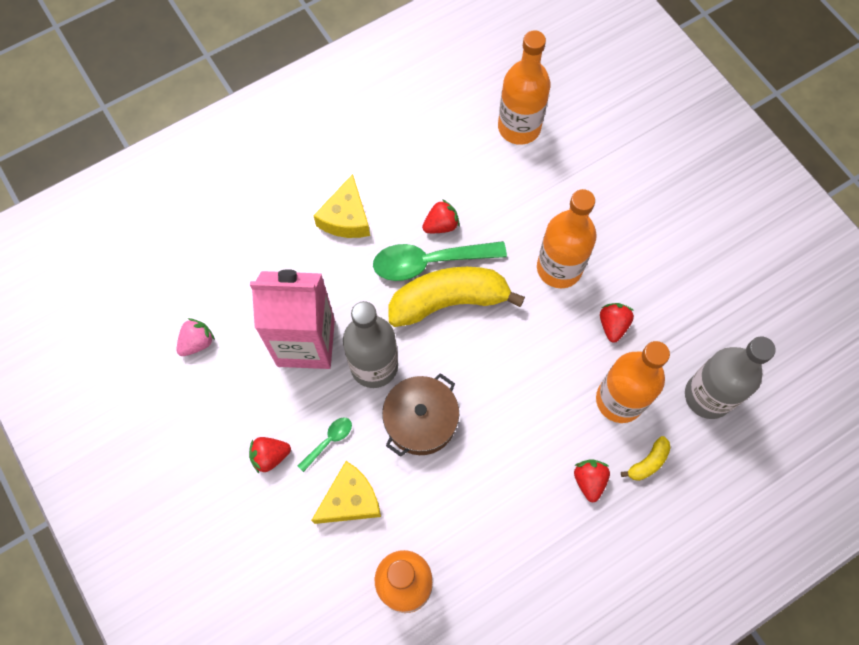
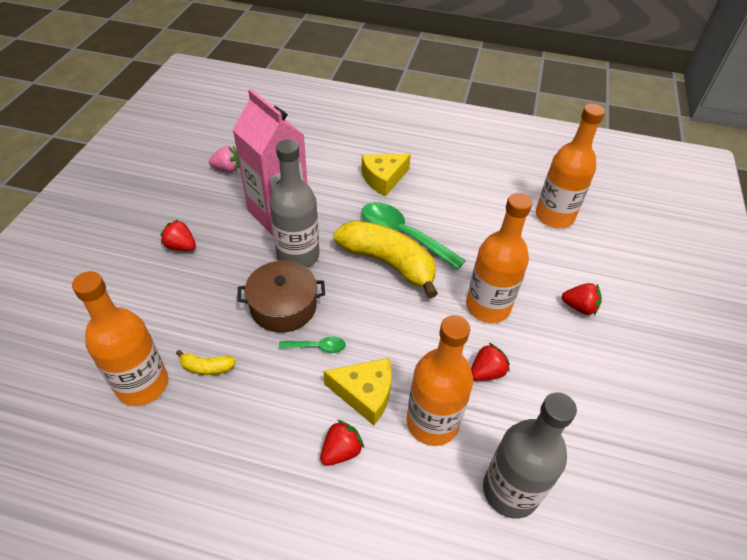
camera: 45 degrees right, 20 degrees down
(329, 441) = (220, 268): green spoon -> green spoon (317, 347)
(350, 500) = (185, 307): yellow cheese -> yellow cheese (365, 393)
(441, 225) = (435, 224): red strawberry -> red strawberry (579, 307)
(648, 462) = (401, 486): yellow banana -> yellow banana (207, 367)

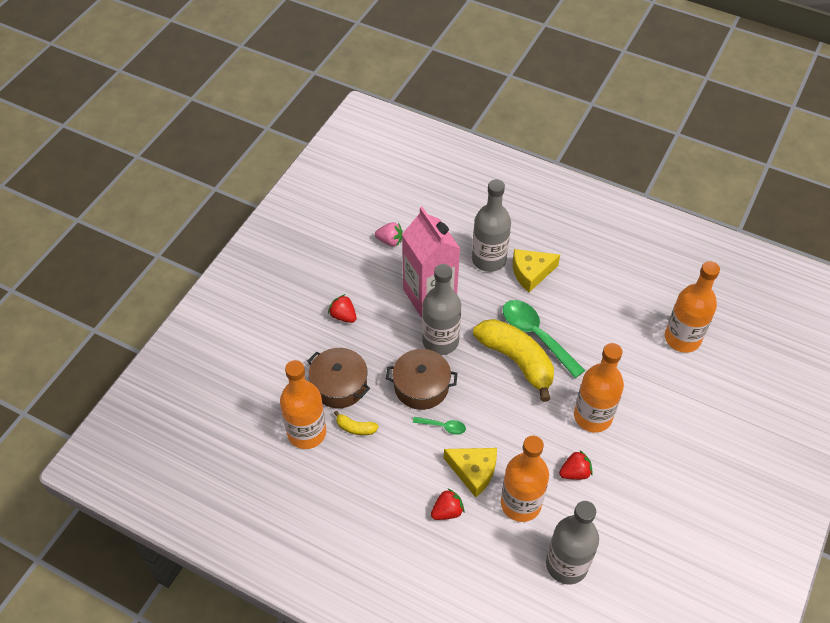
camera: 15 degrees right, 5 degrees up
(182, 321) = (339, 385): none -> brown pot
(336, 172) = (489, 259): none -> grey bottle
(579, 307) = (673, 431): red strawberry -> none

